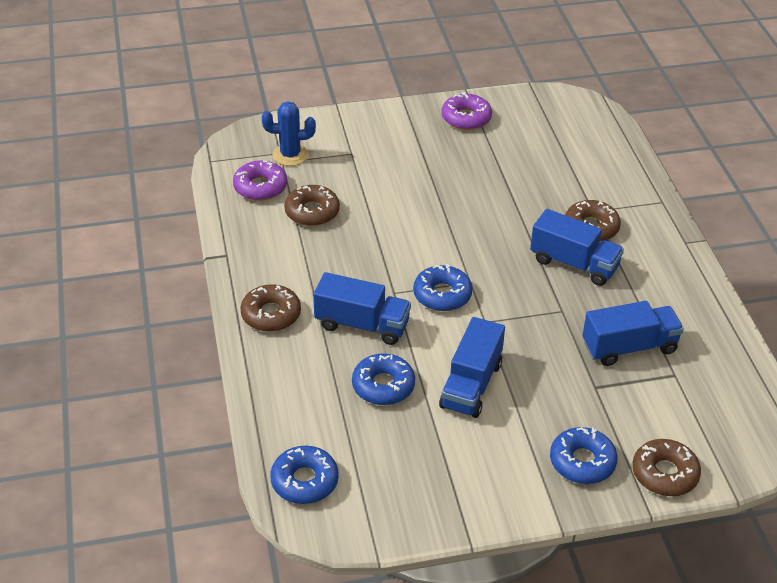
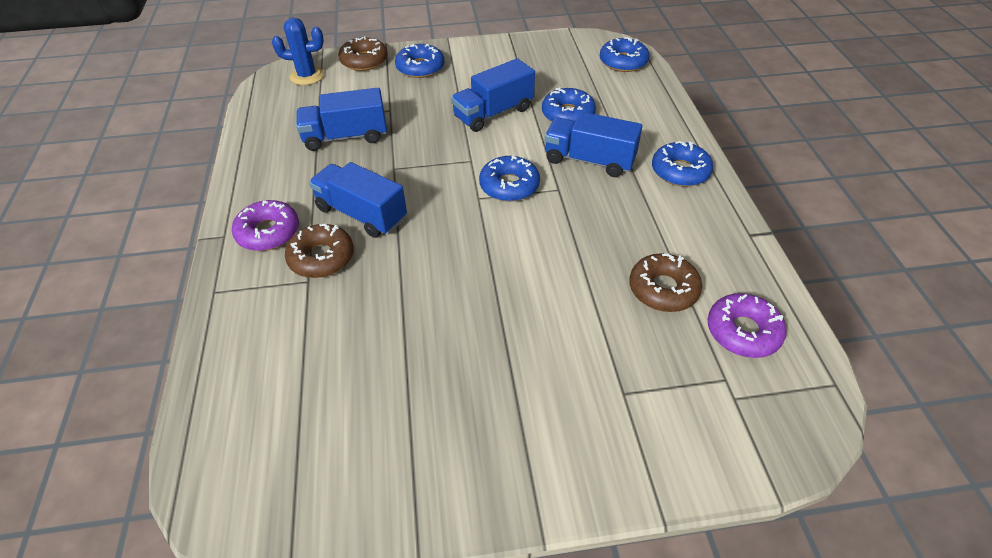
camera: 175 degrees left, 5 degrees up
(271, 314) = (680, 171): brown donut -> blue donut
(290, 155) = (717, 392): blue cactus -> blue cactus (307, 76)
(466, 118) = (434, 471): purple donut -> purple donut (268, 232)
(471, 385) = (493, 113): blue truck -> blue truck turned 150 degrees counterclockwise

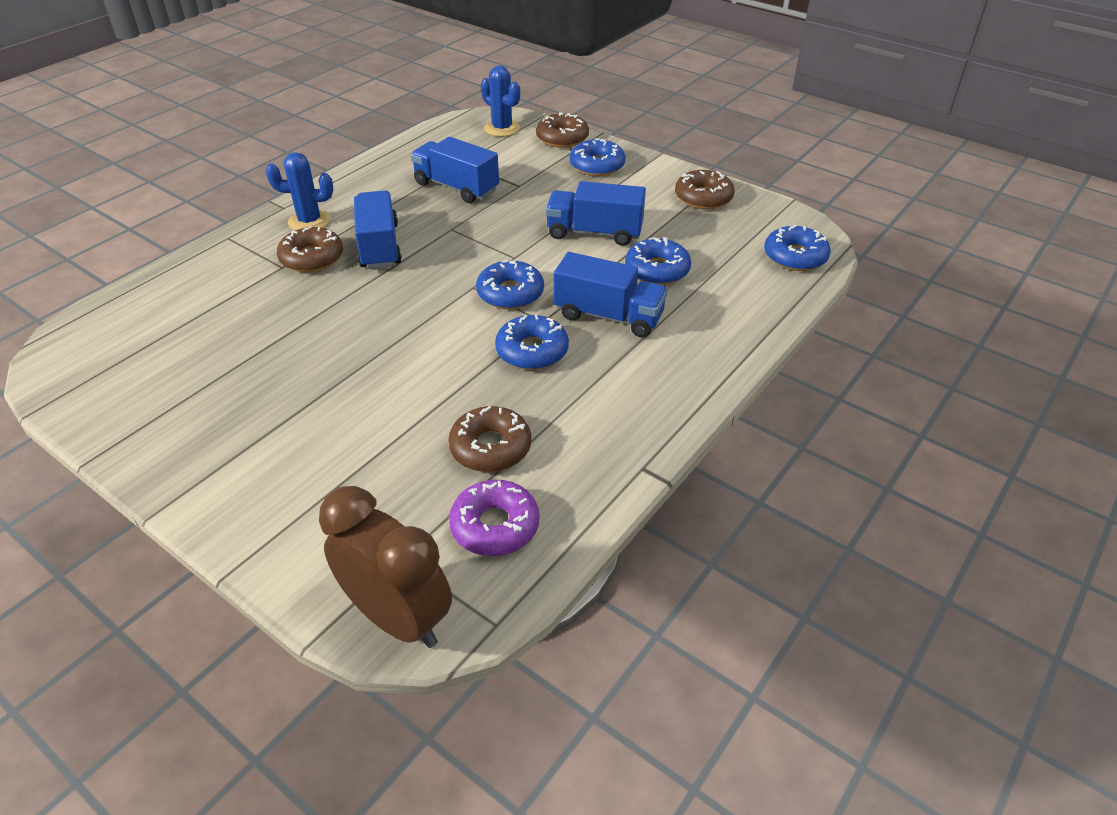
camera: 45 degrees right, 5 degrees down
(268, 232) = (309, 221): purple donut -> blue cactus
(519, 53) = (703, 197): none -> brown donut
(589, 160) = (608, 316): blue truck -> blue truck turned 135 degrees clockwise
(680, 171) = (675, 377): blue donut -> blue donut (532, 351)
(791, 433) = (397, 618): none -> brown clock

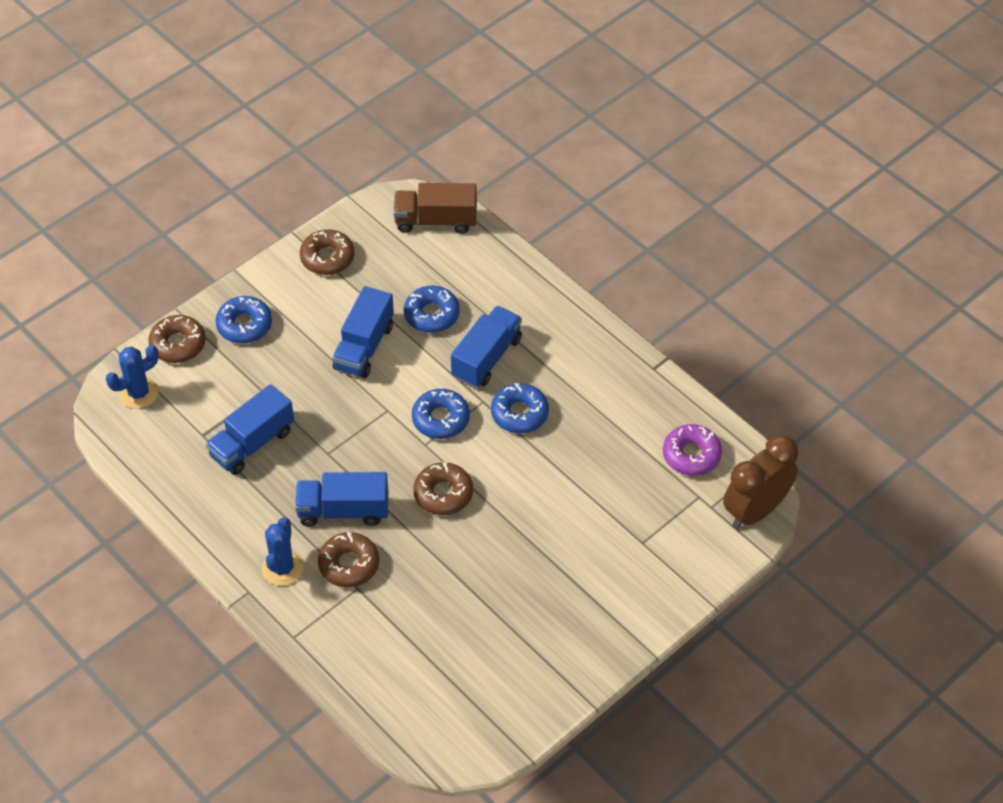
camera: 80 degrees left, 10 degrees up
(490, 447) = (620, 450): brown donut -> brown donut (443, 493)
(795, 256) = (435, 221): blue donut -> brown truck

